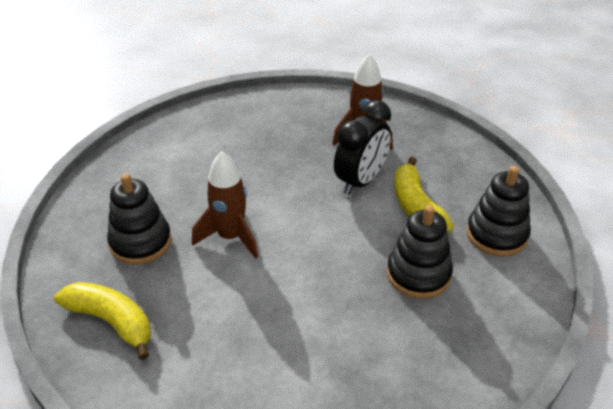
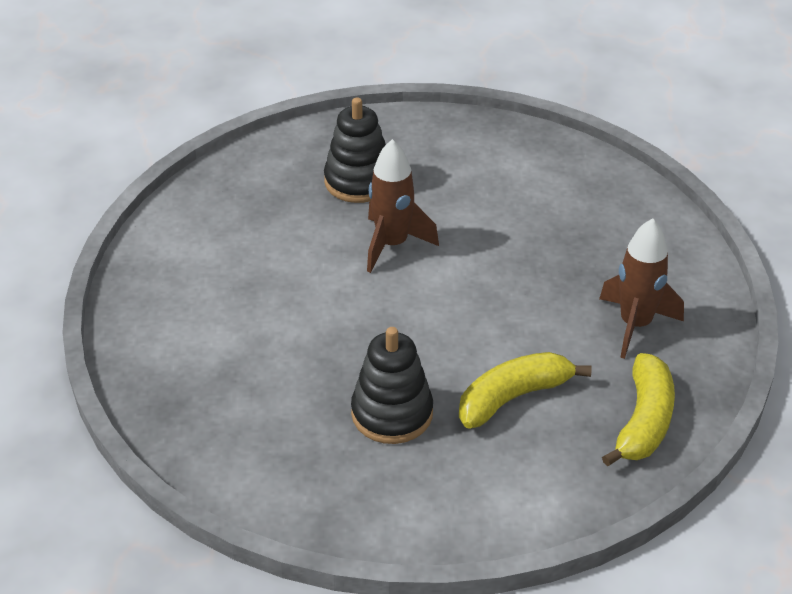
camera: 75 degrees right, 0 degrees up
(111, 321) = (247, 193): yellow banana -> yellow banana (643, 421)
(360, 181) = (539, 336): black clock -> none
(496, 234) = (493, 485): black stacking toy -> none

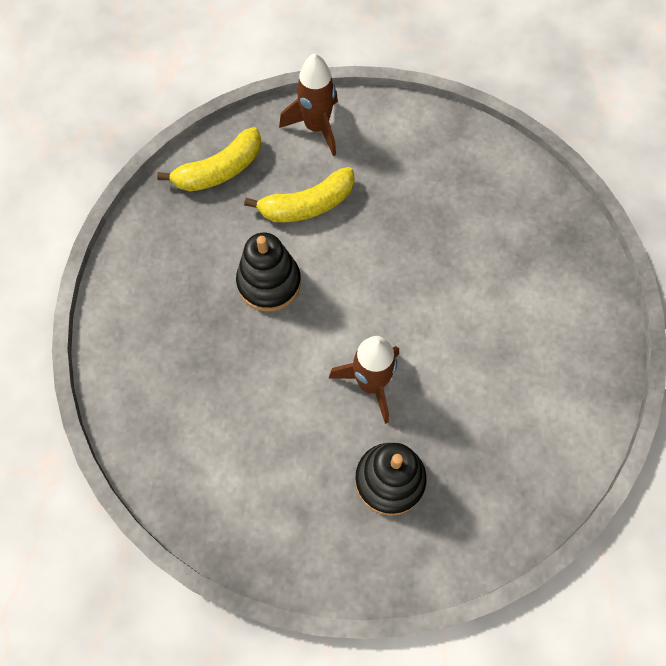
camera: 170 degrees left, 25 degrees up
(392, 413) = (400, 205): black stacking toy -> black stacking toy (269, 283)
(635, 325) = (190, 258): brown rocket -> brown rocket (316, 127)
(643, 421) = (219, 170): yellow banana -> yellow banana turned 150 degrees counterclockwise

